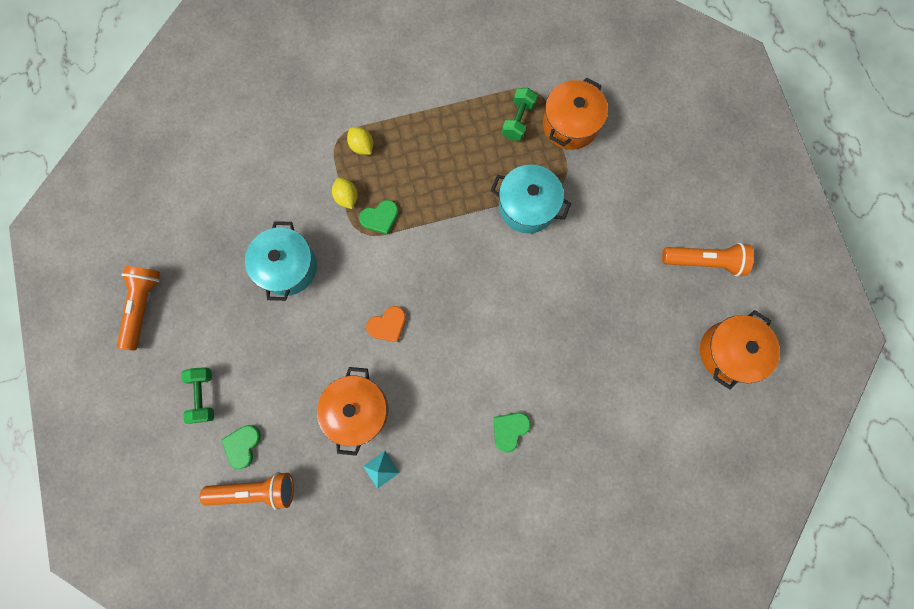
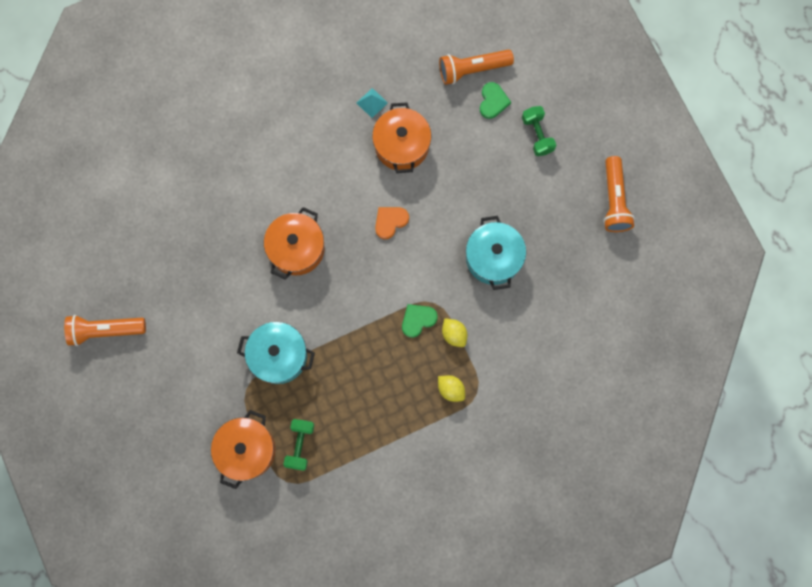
camera: 170 degrees right, 0 degrees up
(509, 430) = (268, 152): green heart -> none
(728, 352) = (80, 250): orange pot -> orange pot (297, 248)

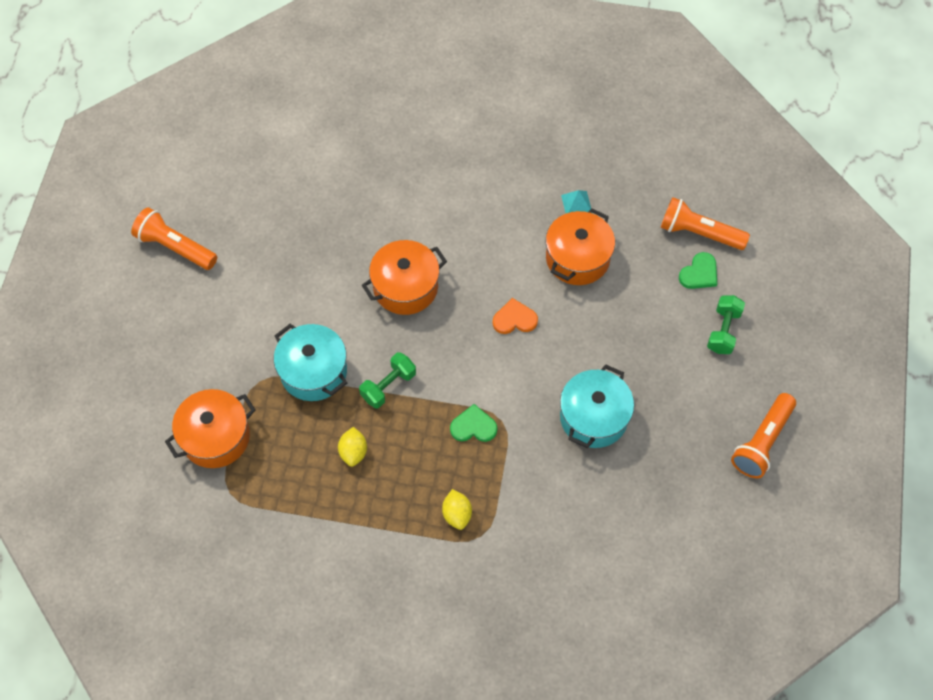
camera: 35 degrees right, 15 degrees down
(300, 445) = (269, 467): green dumbbell -> green dumbbell (388, 386)
(454, 334) = (499, 463): yellow lemon -> yellow lemon (353, 452)

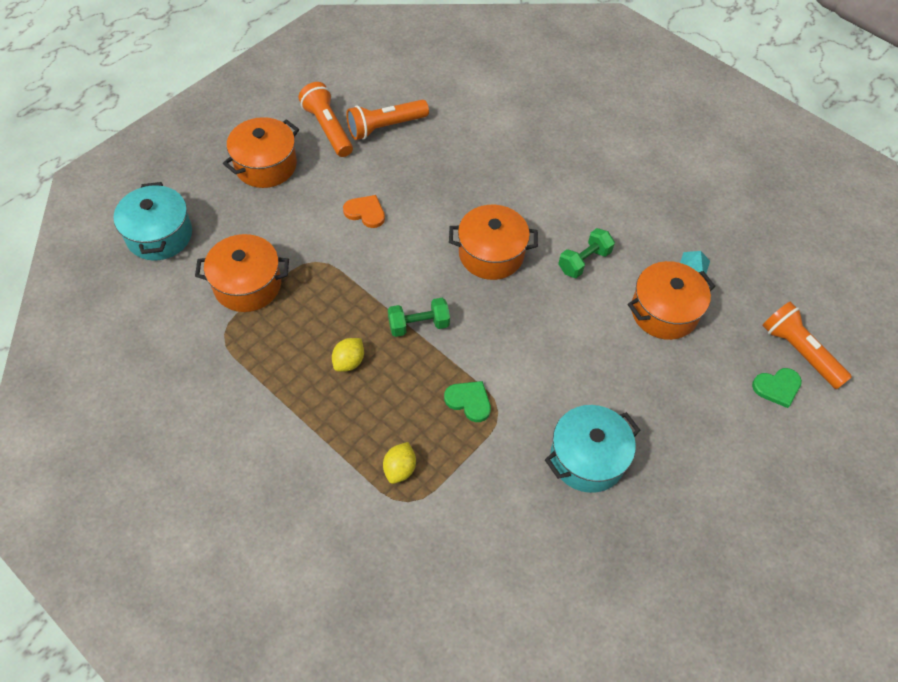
camera: 30 degrees right, 5 degrees down
(145, 316) = (266, 165): none -> orange pot
(313, 371) = (364, 278): turquoise pot -> turquoise pot (159, 235)
(514, 319) = (570, 331): orange heart -> orange heart (365, 212)
(723, 331) = (770, 453): green dumbbell -> green dumbbell (584, 261)
(762, 442) = (746, 582): orange flashlight -> orange flashlight (385, 127)

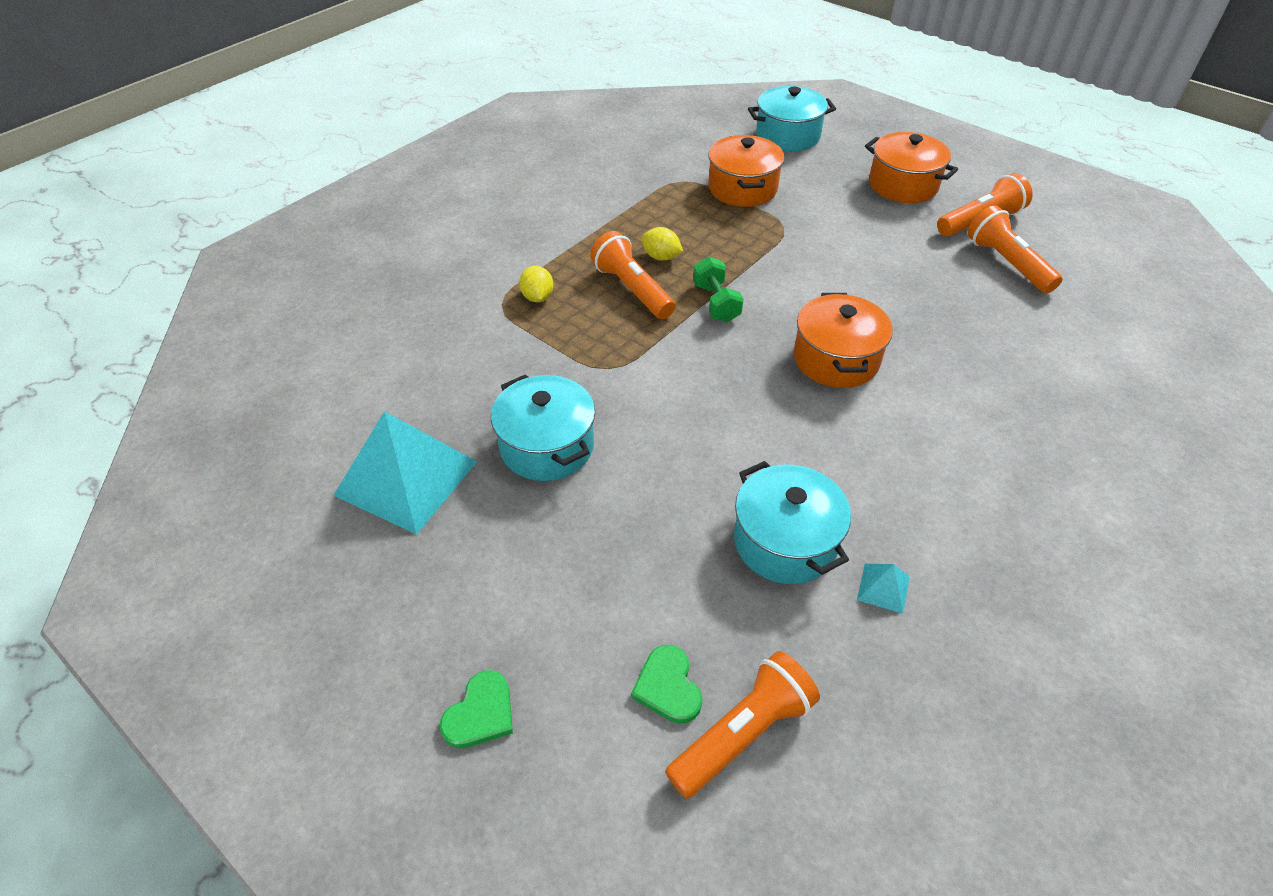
camera: 90 degrees right, 10 degrees down
(365, 212) = (864, 256): orange heart -> none
(395, 388) = (632, 289): none -> orange flashlight
(400, 469) = (537, 297): yellow lemon -> yellow lemon turned 60 degrees clockwise
(469, 401) = (620, 344): green heart -> green heart (480, 713)
(584, 261) = (852, 451): green dumbbell -> none
(626, 566) = (406, 478): none -> turquoise pyramid
(664, 312) = (785, 541): orange pot -> turquoise pot

